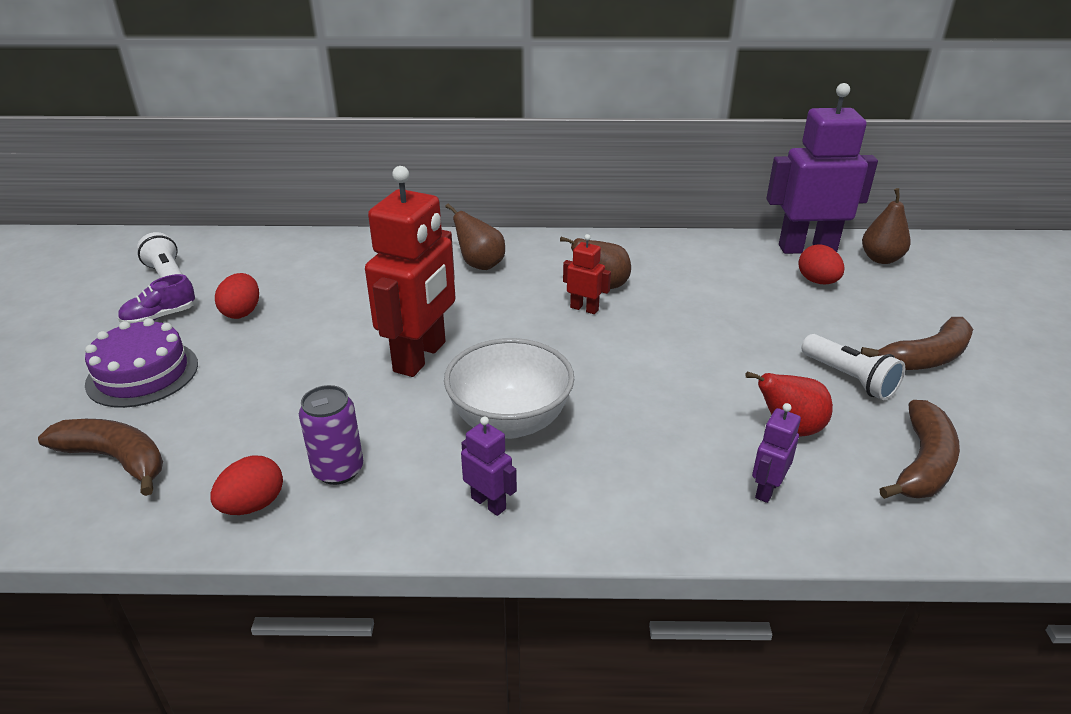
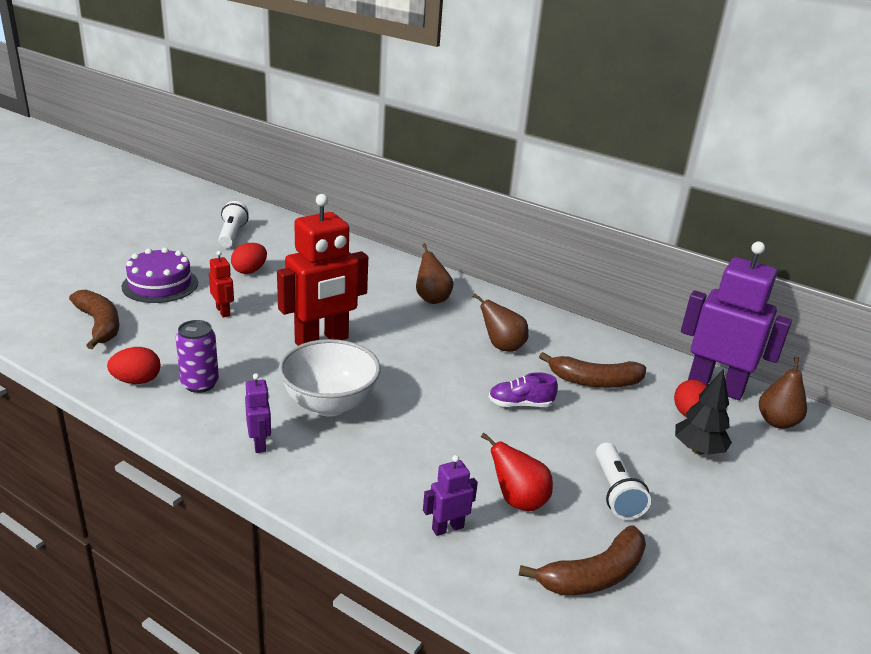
camera: 30 degrees right, 5 degrees down
(160, 317) = (203, 256): purple shoe -> purple shoe (520, 404)
(584, 308) = (469, 356): red robot -> red robot (223, 311)
(859, 309) = (698, 450): none -> black tree
(926, 357) = (708, 509): brown banana -> brown banana (594, 381)

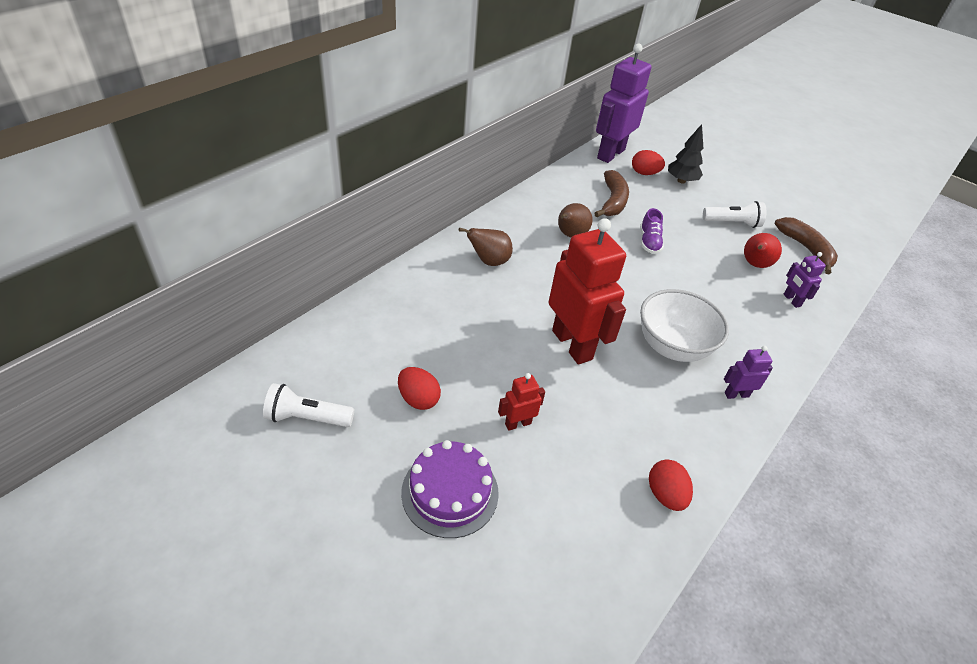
camera: 85 degrees left, 15 degrees up
(100, 325) = (555, 549): brown banana -> none
(200, 384) = (660, 439): purple can -> none
(776, 422) = (645, 144): brown pear -> none

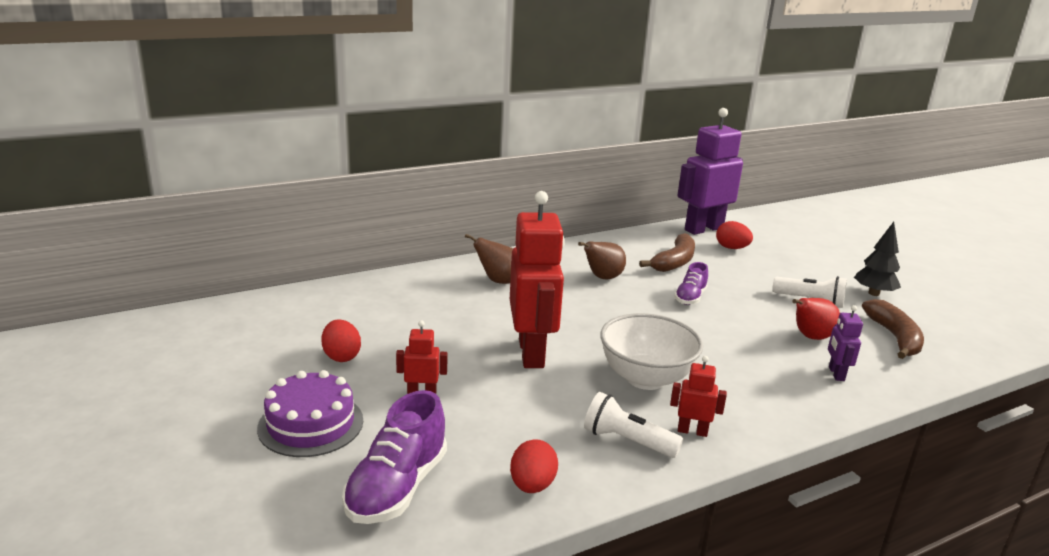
camera: 25 degrees right, 20 degrees down
(307, 418) = (233, 345): white flashlight -> white flashlight (627, 441)
(569, 538) = (397, 487): none -> purple shoe
(681, 181) = (773, 260): black tree -> black tree (873, 293)
(736, 394) = (692, 431): purple robot -> red robot

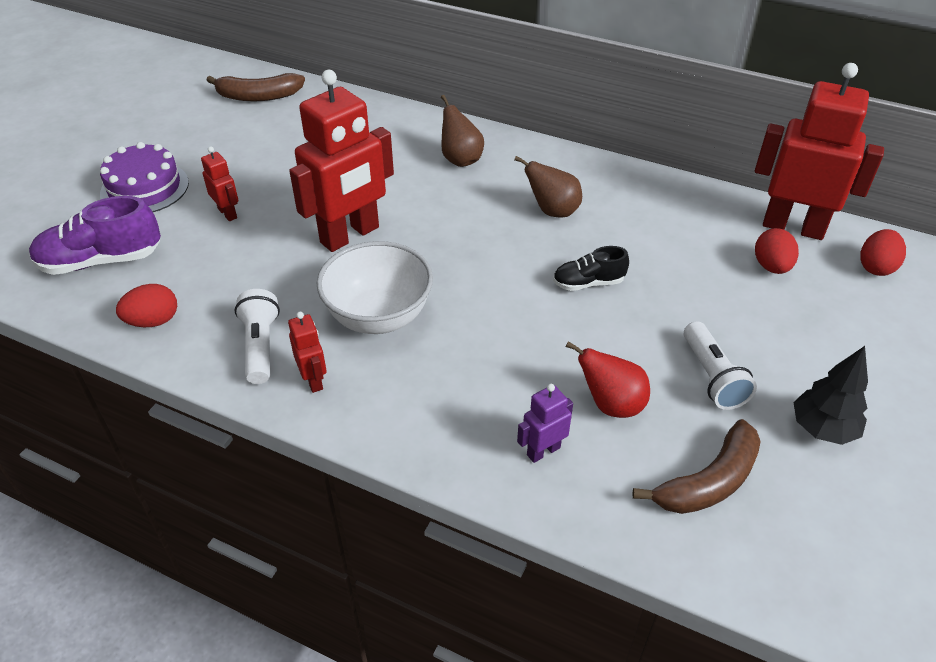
camera: 55 degrees right, 20 degrees up
(341, 356) = (244, 153): red egg -> red egg (876, 267)
(674, 262) = (662, 240): brown banana -> brown banana (258, 96)
(690, 297) = (588, 283): purple shoe -> black shoe
(703, 229) = (793, 227): purple robot -> red robot

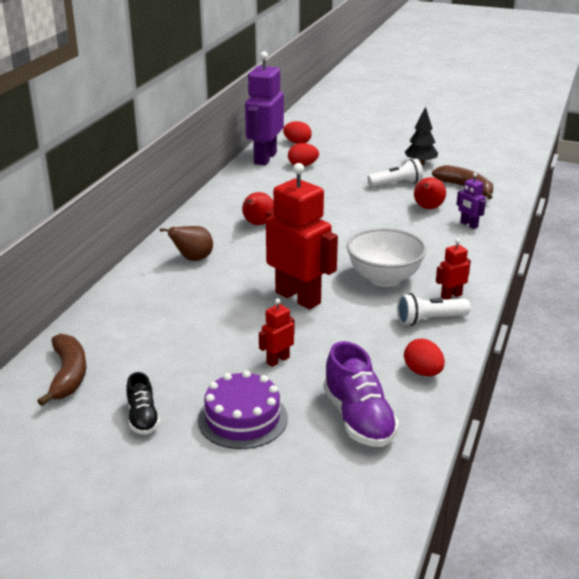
camera: 95 degrees left, 15 degrees down
(552, 211) = (257, 224): brown pear -> red pear
(588, 283) = (330, 213): black shoe -> black shoe (143, 418)
(793, 227) = (265, 158): red robot -> purple robot

